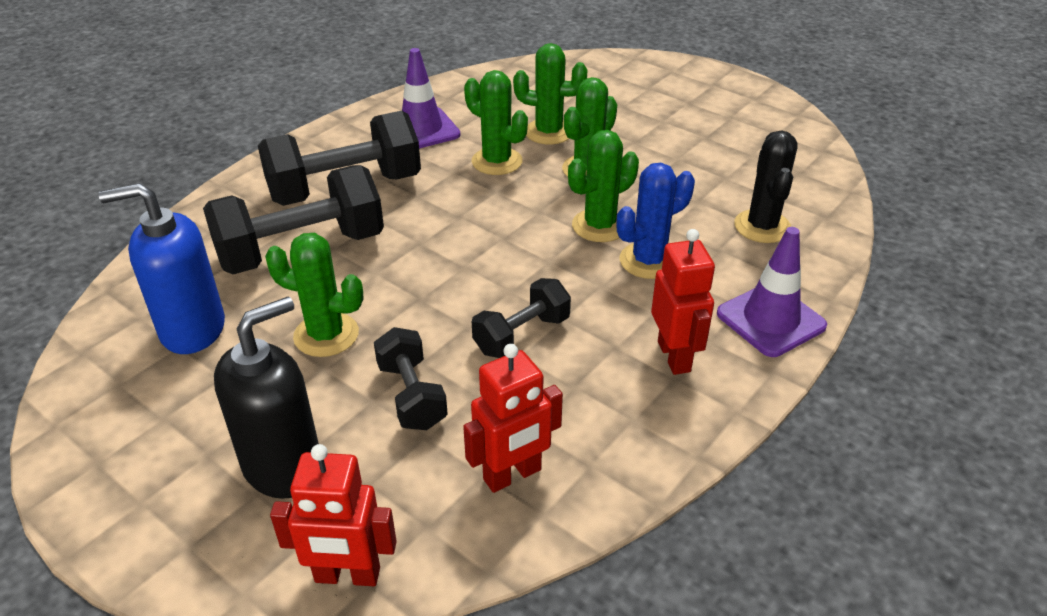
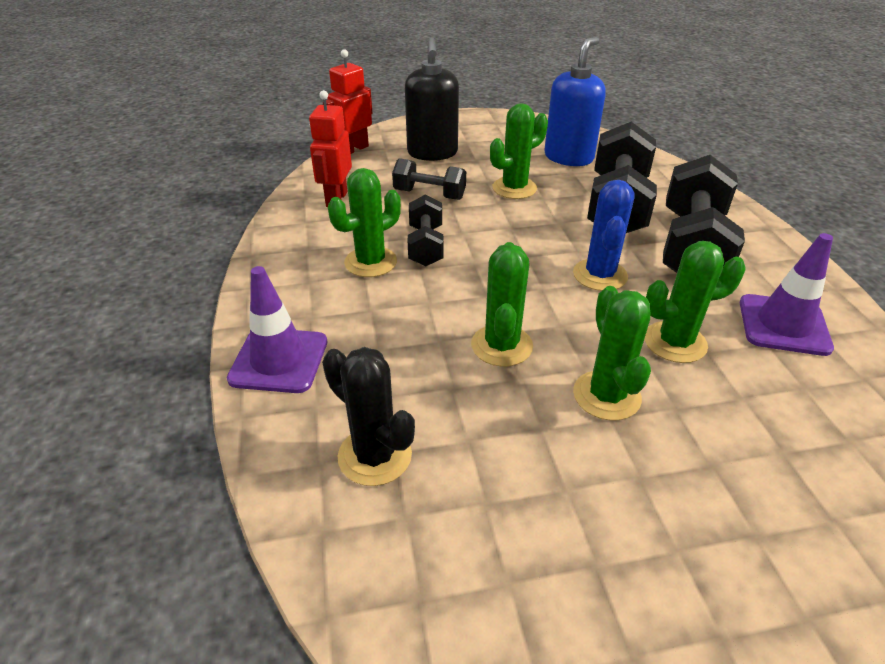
camera: 130 degrees right, 0 degrees up
(548, 132) = (717, 413): green cactus -> green cactus (370, 262)
(648, 261) = (424, 343): blue cactus -> blue cactus (600, 275)
(674, 356) = (321, 291): red robot -> none

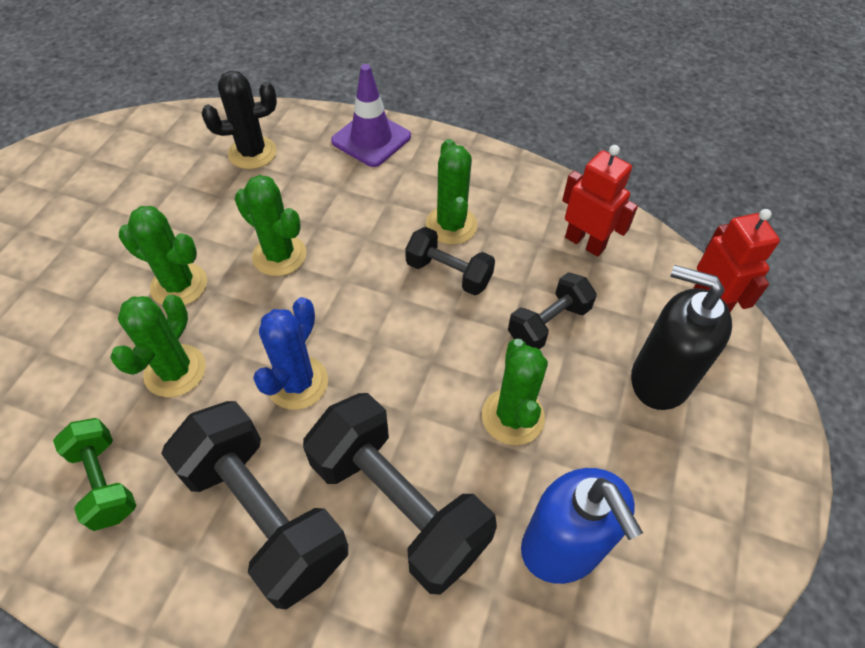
camera: 120 degrees right, 15 degrees up
(600, 275) = (297, 382): blue cactus -> blue cactus turned 75 degrees clockwise
(783, 325) = (105, 482): purple traffic cone -> green dumbbell

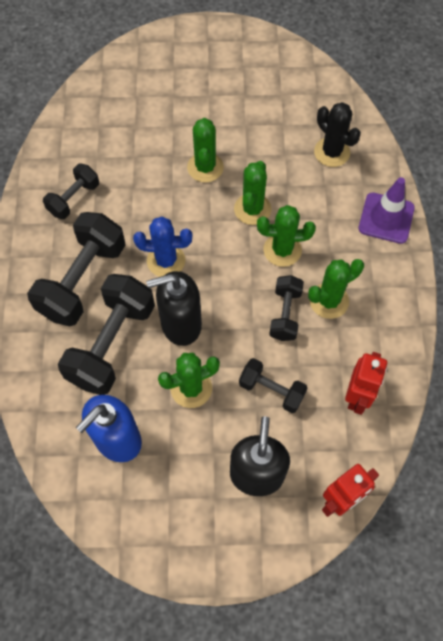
camera: 70 degrees right, 10 degrees up
(105, 482) = (74, 199): green dumbbell -> black dumbbell
(175, 371) = (148, 196): green cactus -> green cactus (282, 250)
(409, 397) = (181, 324): none -> black soap dispenser

